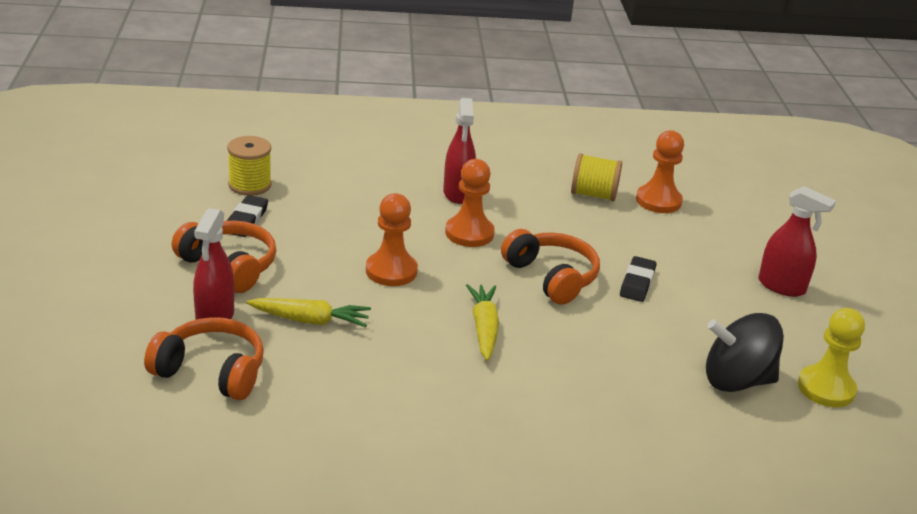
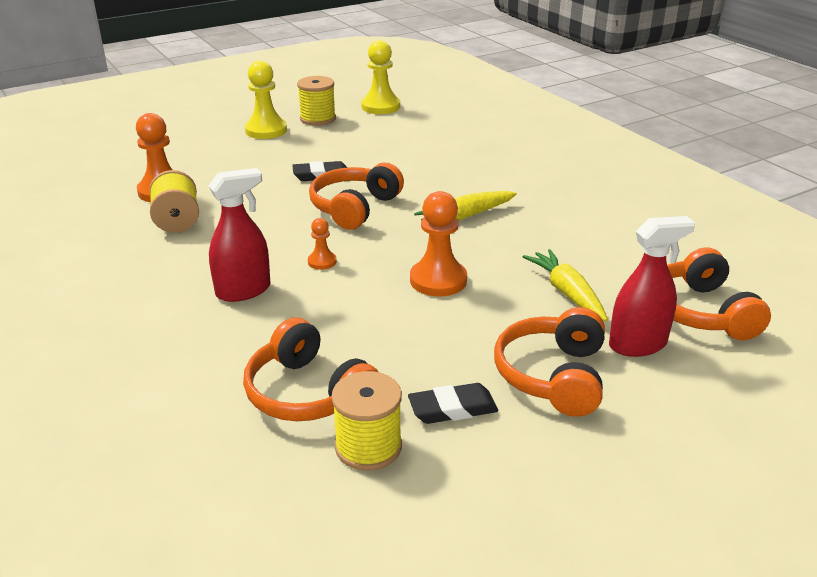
camera: 115 degrees left, 0 degrees up
(317, 182) = (308, 393): none -> orange headphones
(469, 233) = (322, 262): orange pawn -> orange pawn, size x0.52
(736, 381) = (407, 128): black spinning top -> none
(781, 286) = (266, 130): red spray bottle -> yellow pawn
(803, 329) = (318, 119): none -> yellow spool

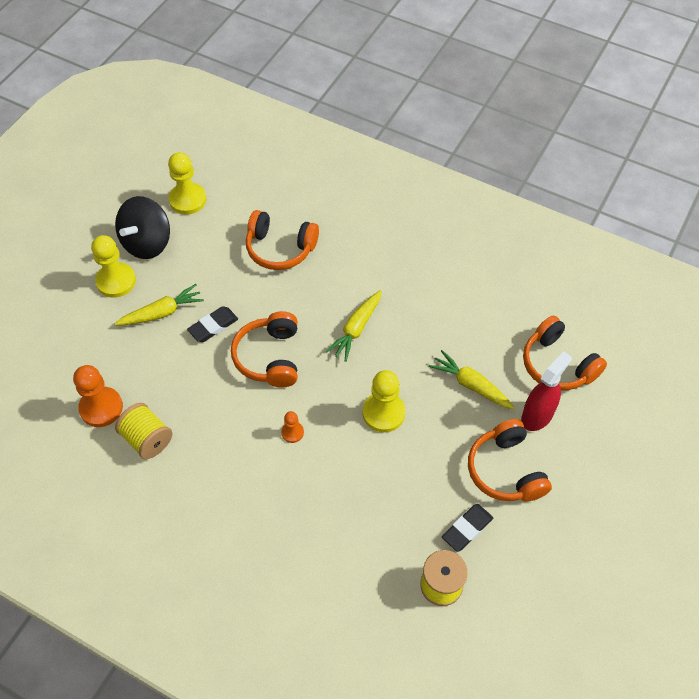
camera: 30 degrees left, 25 degrees up
(243, 291) = (262, 491): red spray bottle -> none
(284, 156) = (162, 313): none -> yellow carrot
(308, 393) = (377, 562): orange headphones -> orange headphones (280, 249)
(318, 119) = (147, 243): yellow spool -> black spinning top
(438, 280) = (383, 413): orange pawn -> yellow pawn

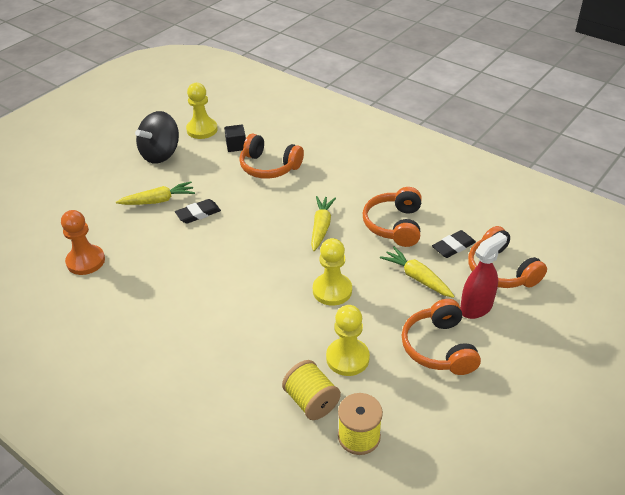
camera: 10 degrees right, 15 degrees down
(116, 281) = (127, 176): yellow pawn -> yellow pawn (347, 358)
(147, 439) = (117, 288): yellow spool -> yellow spool (311, 401)
(234, 220) = (236, 146): none -> black cube
(269, 357) = (240, 240): orange headphones -> orange headphones (394, 225)
(292, 432) = (246, 296): orange pawn -> none
(356, 329) = (321, 227): yellow carrot -> yellow carrot turned 150 degrees clockwise
(467, 529) = (393, 391): black eraser -> black eraser (453, 246)

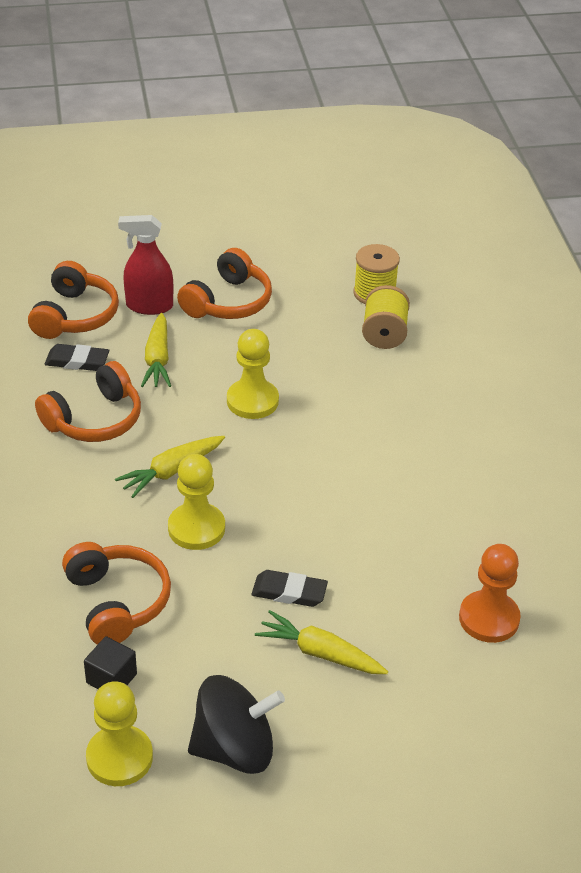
camera: 140 degrees left, 0 degrees up
(347, 358) = (314, 342): yellow pawn -> yellow pawn (196, 528)

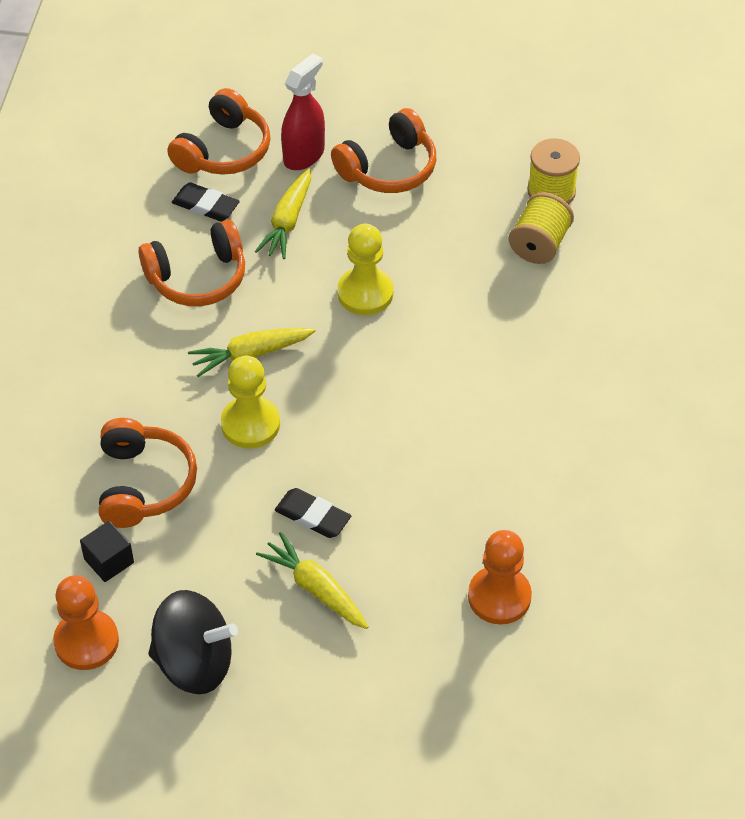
camera: 20 degrees right, 10 degrees up
(119, 757) = (86, 641): yellow pawn -> orange pawn
(149, 306) = (304, 155): red spray bottle -> red spray bottle turned 105 degrees clockwise

